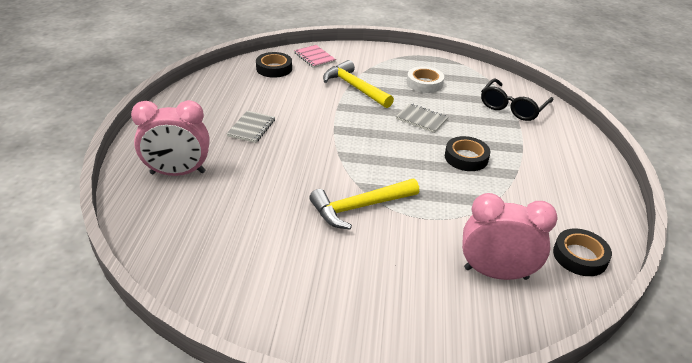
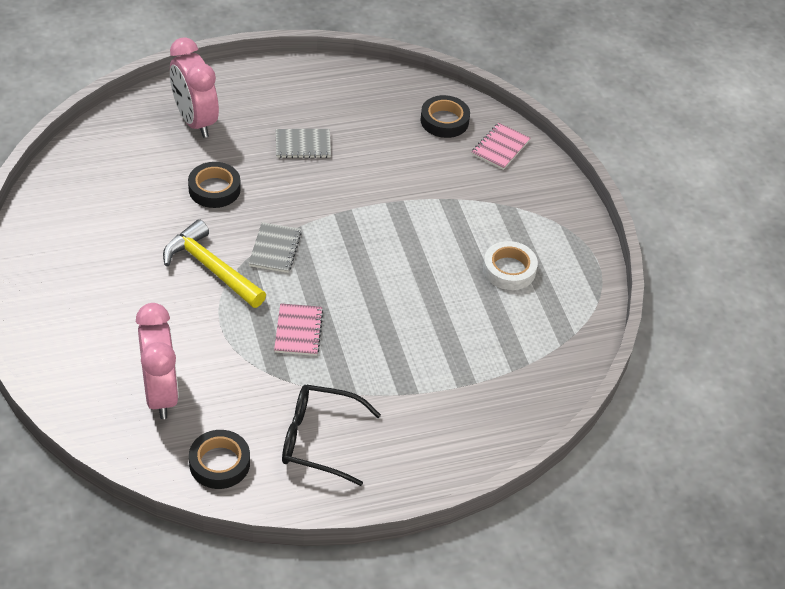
camera: 65 degrees right, 10 degrees up
(354, 87) = (449, 205): yellow hammer -> none
(421, 119) = (414, 284): grey notebook -> grey notebook (275, 249)
(448, 180) = (298, 331): none -> pink notebook
(466, 158) = (353, 340): black tape -> black tape (214, 189)
(512, 107) = (507, 372): black glasses -> black glasses (319, 440)

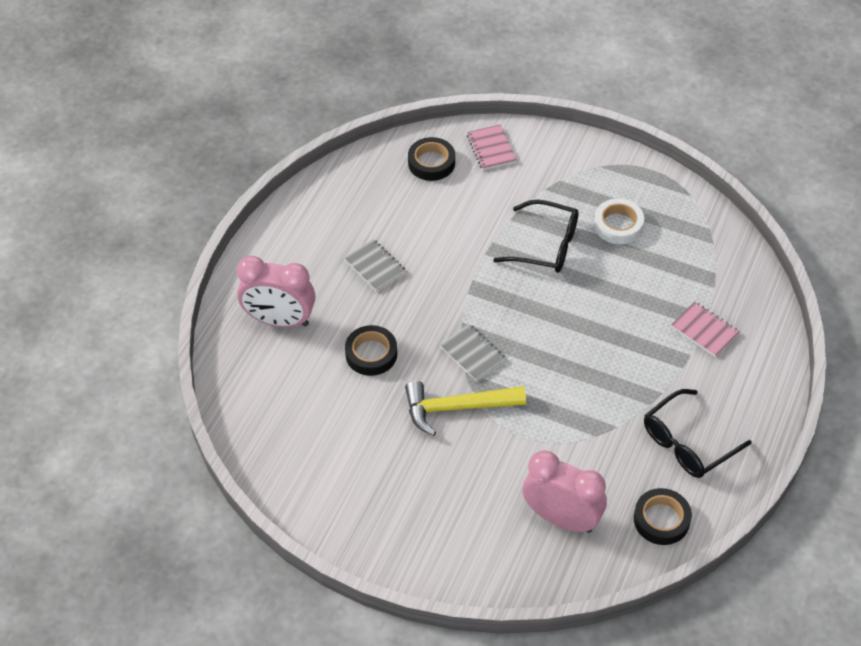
camera: 45 degrees left, 5 degrees up
(298, 331) = (571, 391): pink notebook -> pink notebook (704, 330)
(303, 145) = (375, 266): grey notebook -> grey notebook turned 75 degrees counterclockwise
(435, 235) = (546, 245): none -> black glasses

